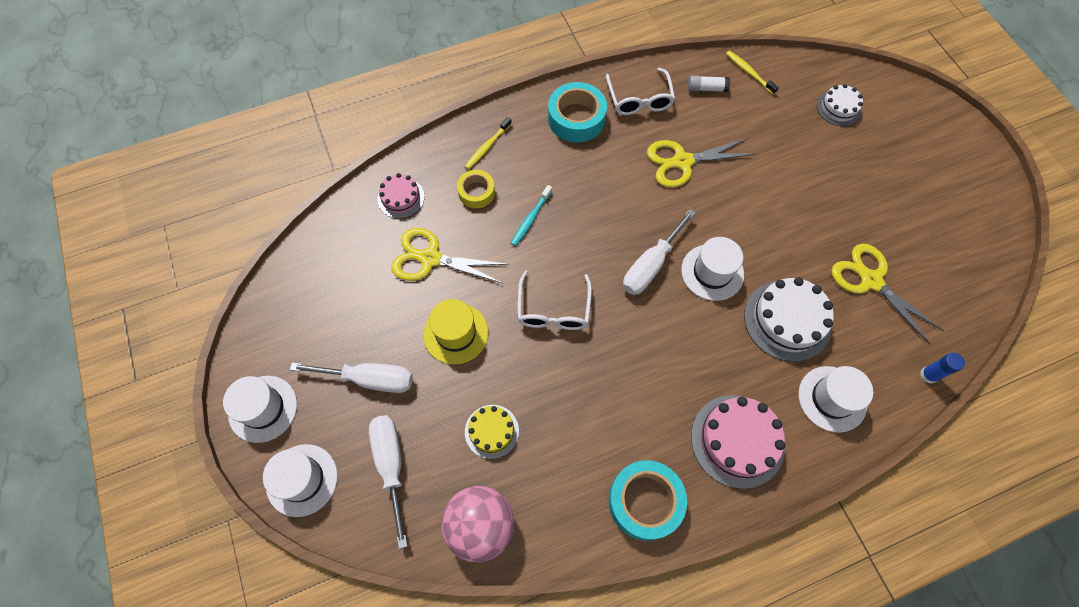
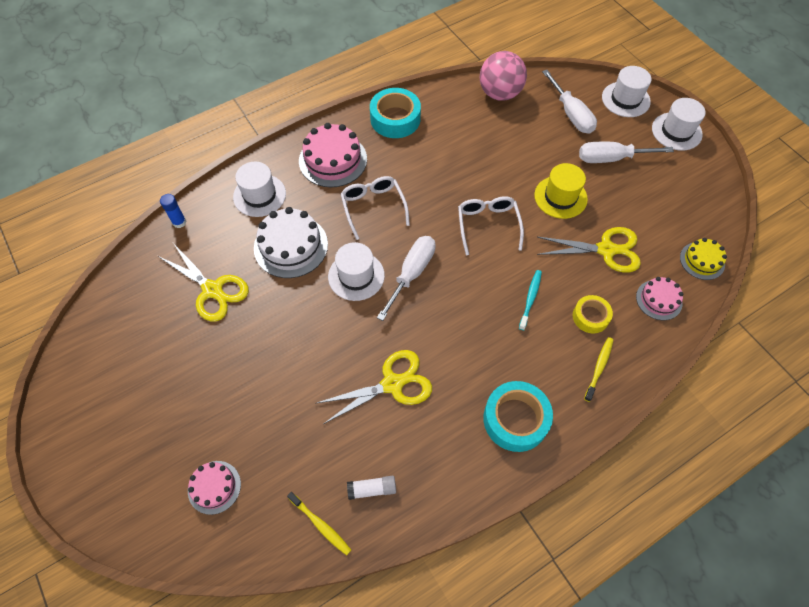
camera: 170 degrees right, 5 degrees down
(491, 431) = (510, 141): yellow cake -> yellow cake (702, 260)
(639, 99) = (450, 458): white glasses -> white glasses (373, 207)
(838, 108) = (214, 487): white cake -> pink cake

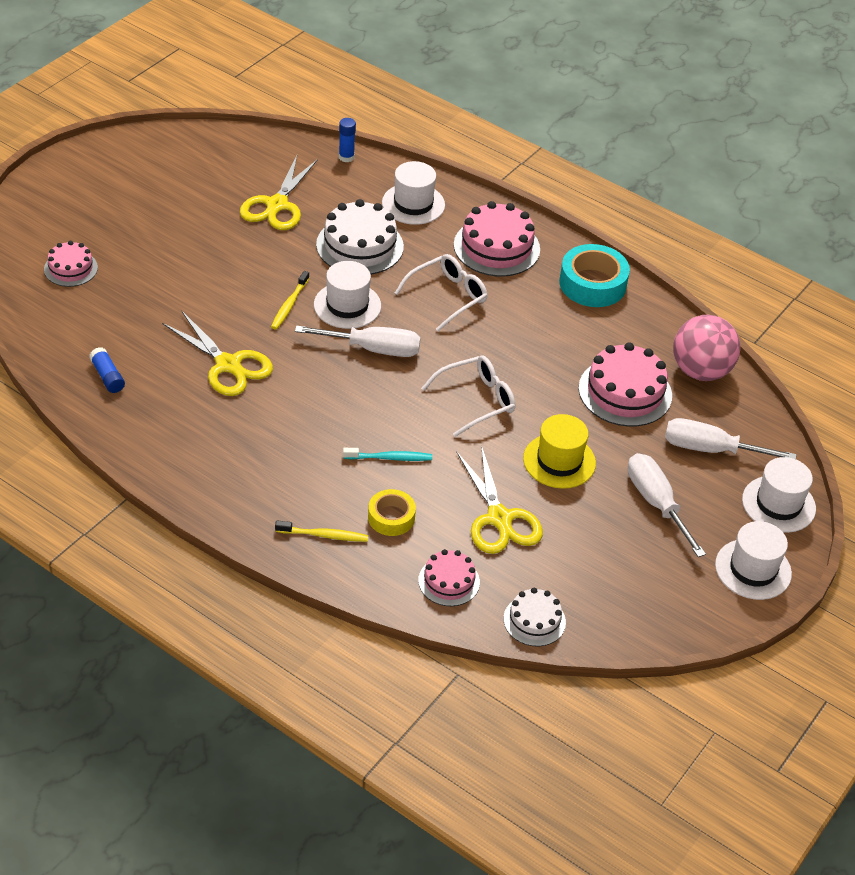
camera: 65 degrees right, 15 degrees down
(320, 525) = (59, 349): yellow toothbrush -> yellow toothbrush (289, 305)
(372, 489) = (107, 376): white glue stick -> blue glue stick
(506, 139) = (625, 392): none -> pink cake
(515, 419) = (227, 472): turquoise tape -> none
(571, 114) = (710, 449): white screwdriver -> white screwdriver turned 60 degrees clockwise
(702, 260) = (534, 620): yellow cake -> white cake

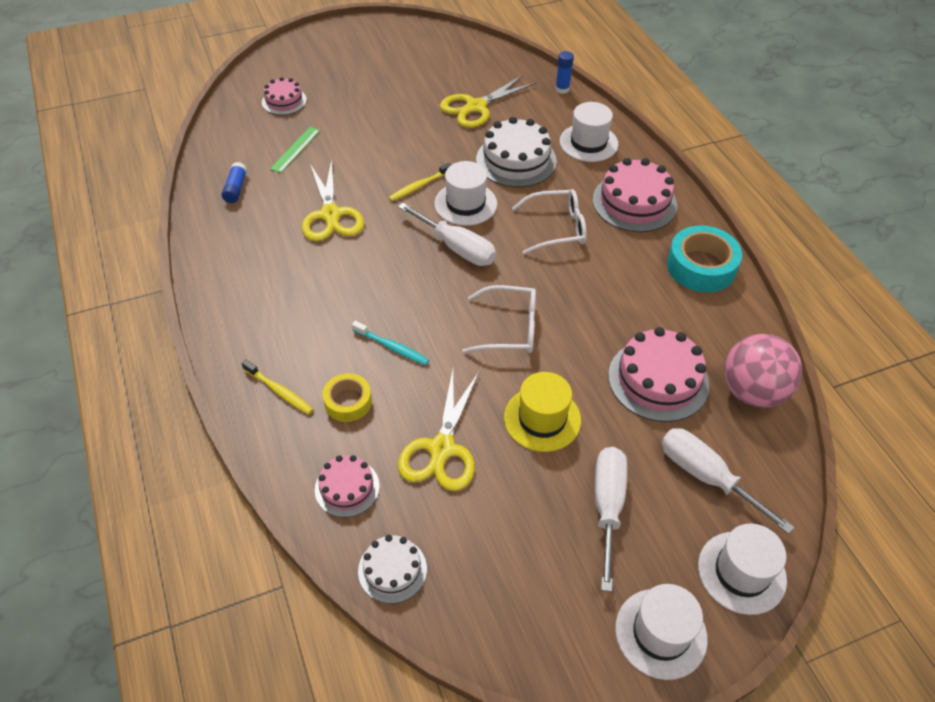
camera: 35 degrees right, 5 degrees up
(132, 314) = (295, 149): none -> green ruler

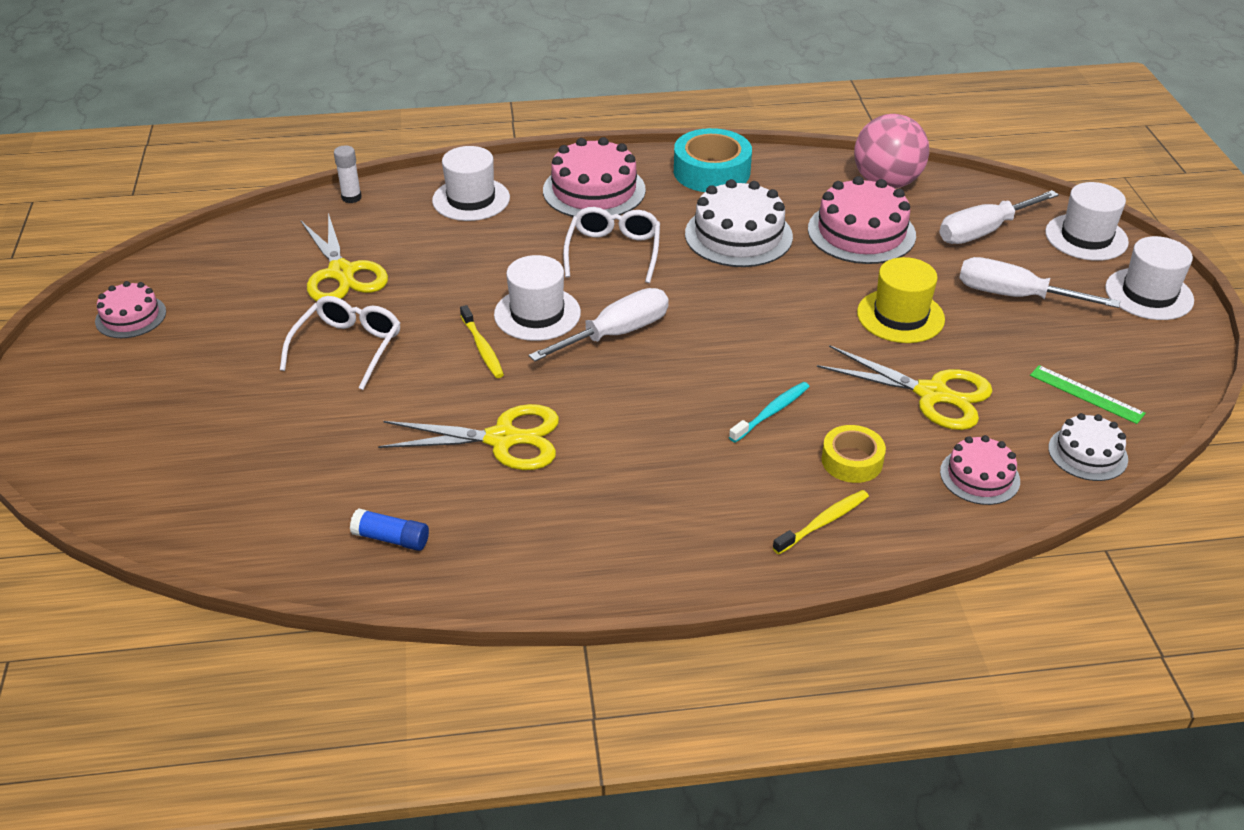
camera: 75 degrees left, 10 degrees down
(284, 101) = (194, 463): pink cake -> pink cake (131, 316)
(295, 149) = (331, 461): green ruler -> green ruler (1086, 394)
(509, 328) = (765, 315): white glasses -> white glasses (348, 347)
(516, 160) = (473, 259): white cake -> white cake (738, 235)
(562, 89) = (351, 197): blue glue stick -> white glue stick

